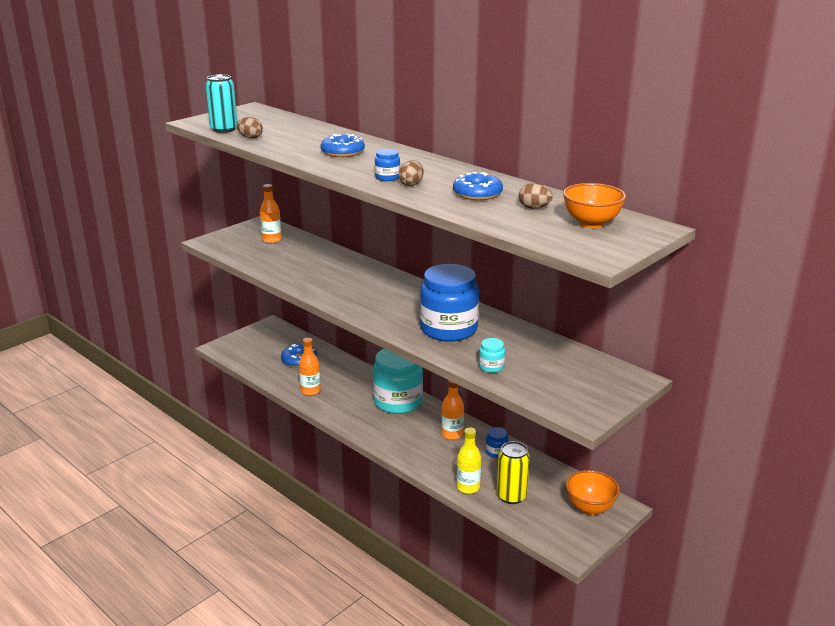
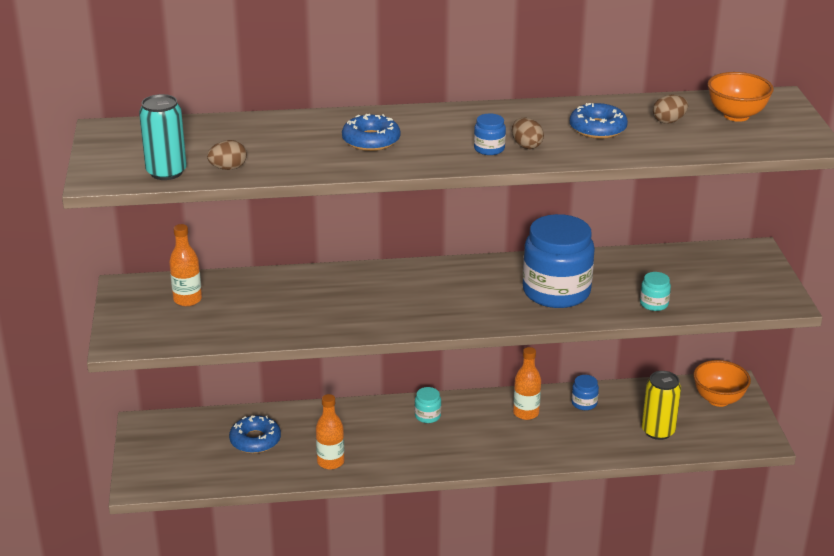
camera: 50 degrees left, 5 degrees up
(398, 401) = (427, 416): turquoise jar -> turquoise jar, size x0.42
(468, 487) = (618, 448): yellow bottle -> none

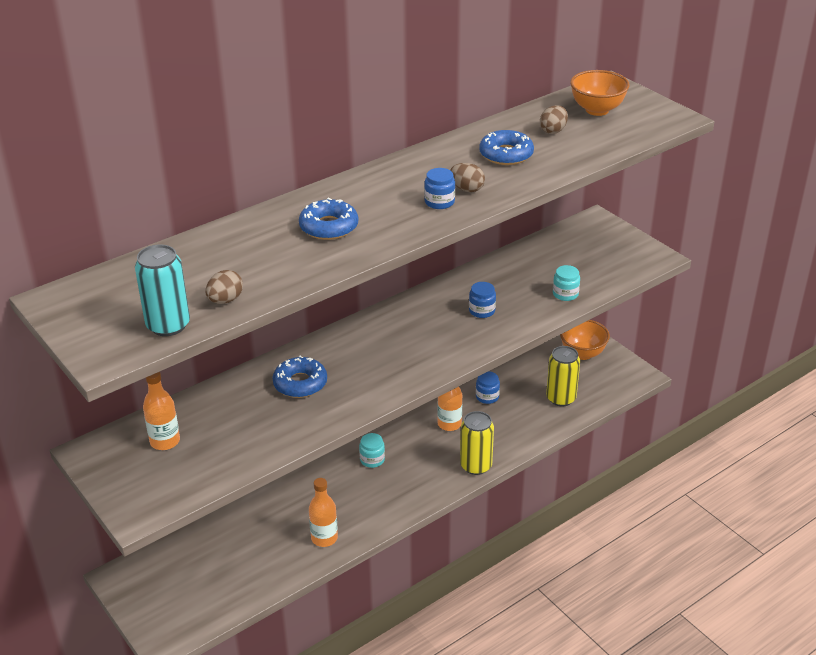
camera: 30 degrees left, 5 degrees up
(255, 440) = (240, 547): blue donut -> blue donut (300, 383)
(519, 457) = (476, 466): none -> yellow can
(556, 291) = (482, 311): blue jar -> blue jar, size x0.42

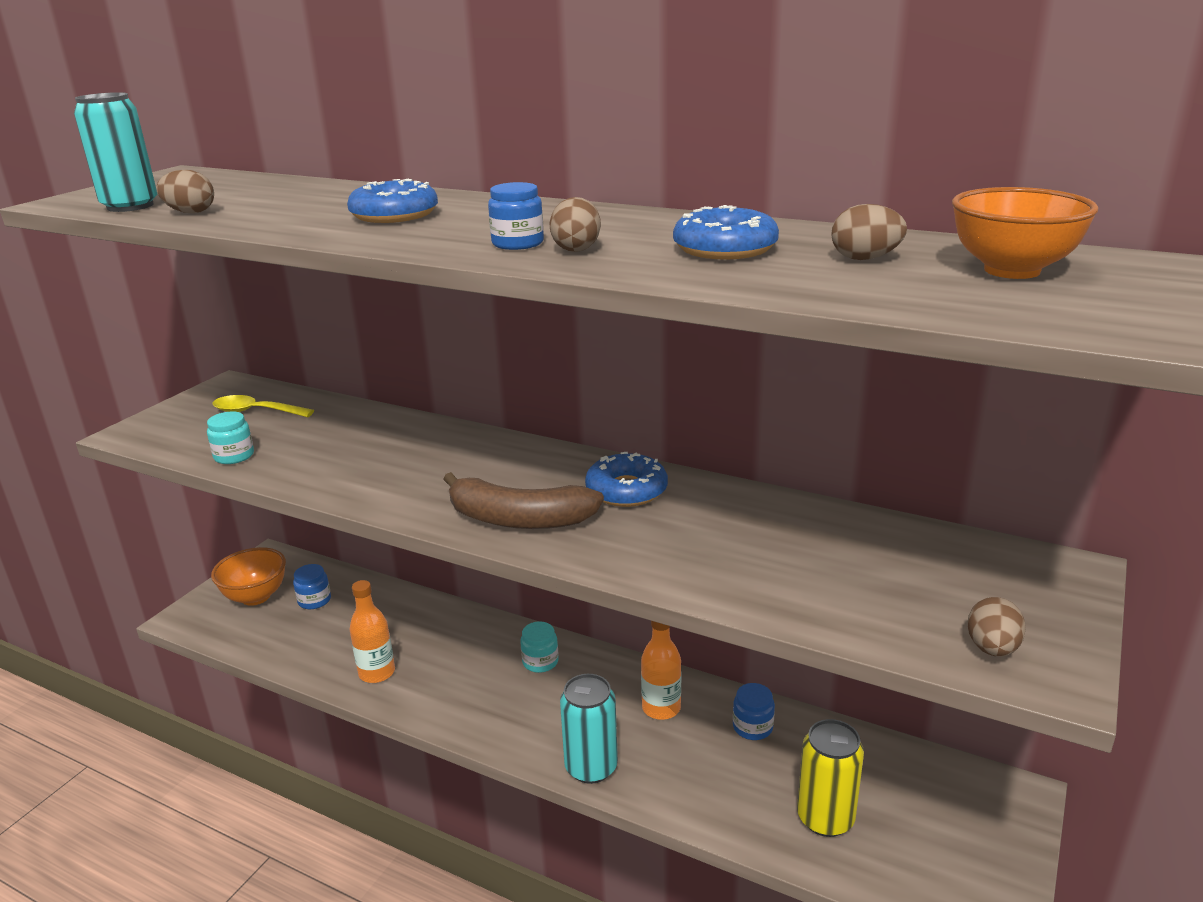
camera: 65 degrees right, 10 degrees down
(165, 441) = (256, 412): orange bottle -> yellow spoon
(300, 383) = (397, 450): blue donut -> blue donut (626, 490)
(431, 355) = (519, 519): none -> brown banana
(476, 466) = (591, 767): yellow can -> turquoise can
(482, 311) = (665, 530): blue jar -> blue jar (314, 600)
(565, 294) = (795, 596): turquoise jar -> turquoise jar (234, 456)
(582, 353) = (970, 809): orange bowl -> orange bowl (256, 597)
(632, 262) = (992, 648): none -> brown egg

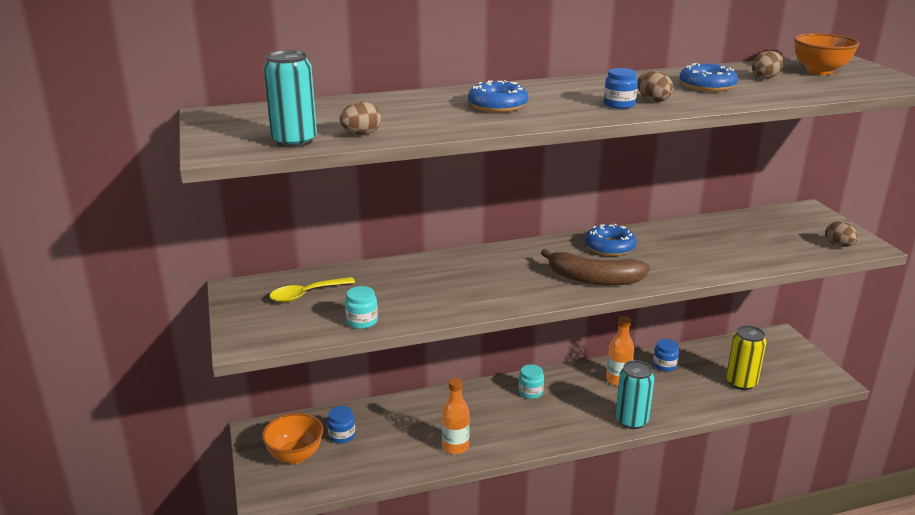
camera: 45 degrees left, 0 degrees up
(519, 519) = (594, 279): brown banana -> brown banana turned 45 degrees clockwise

